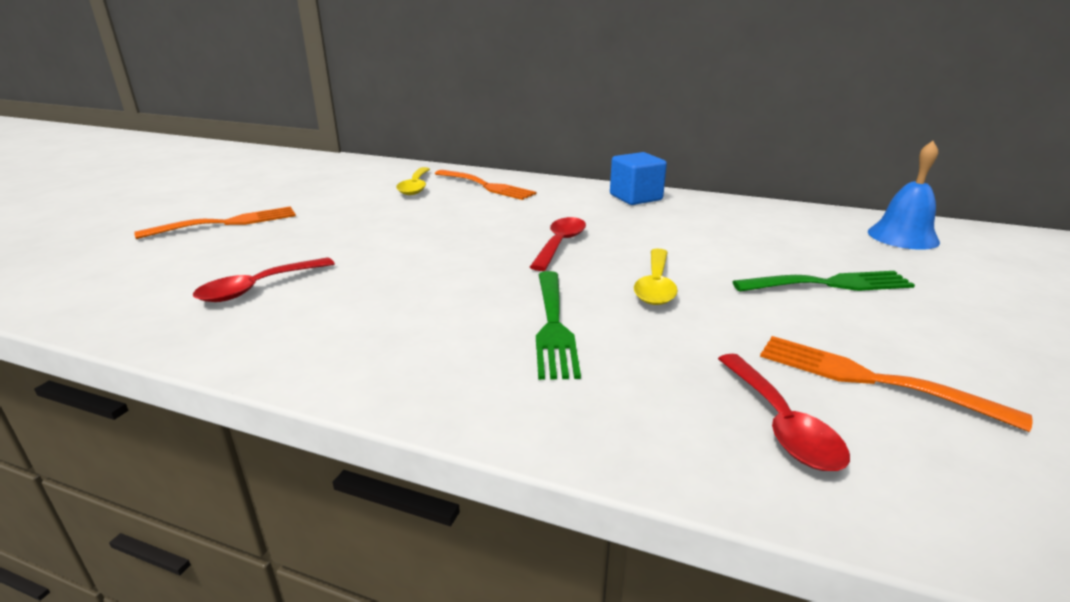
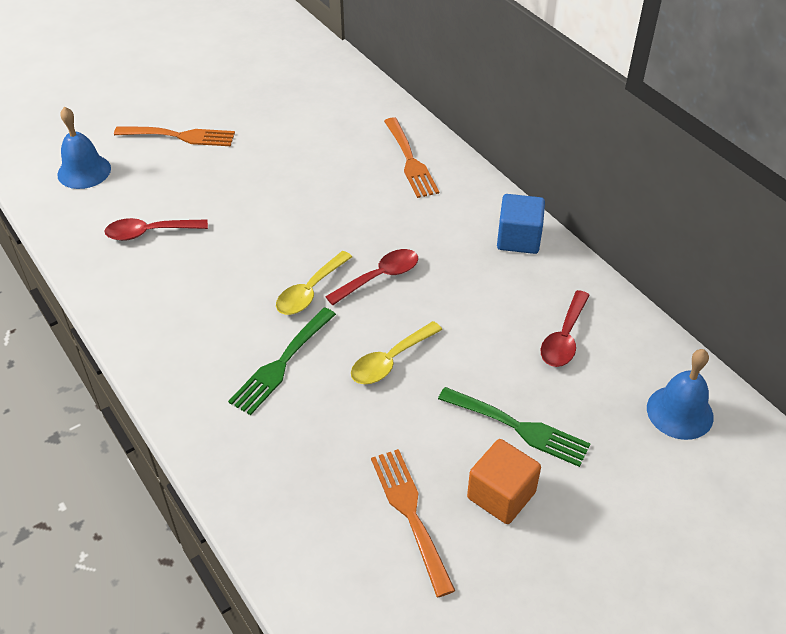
camera: 35 degrees right, 20 degrees up
(112, 271) = (84, 171): none -> blue bell
(415, 187) = (351, 137): yellow spoon -> yellow spoon (310, 291)
(781, 424) = (314, 508): red spoon -> red spoon (564, 338)
(905, 329) = (501, 495): none -> orange cube

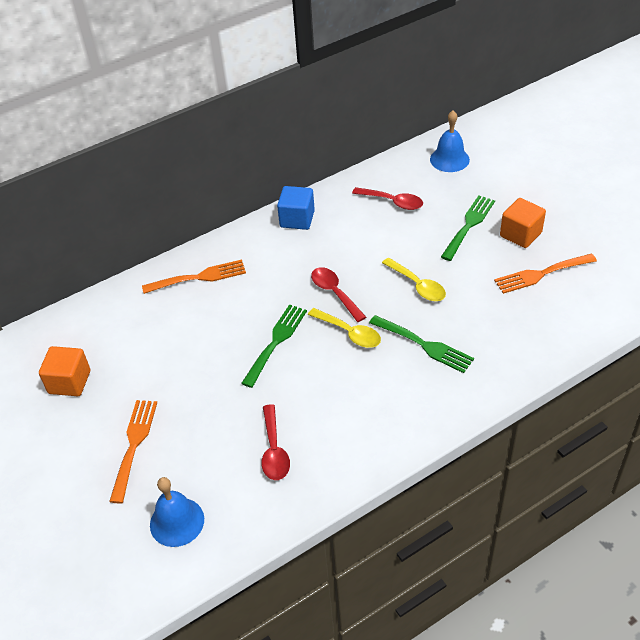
camera: 85 degrees left, 0 degrees up
(266, 88) = (69, 382): none -> orange cube
(303, 228) = (276, 342): none -> green fork

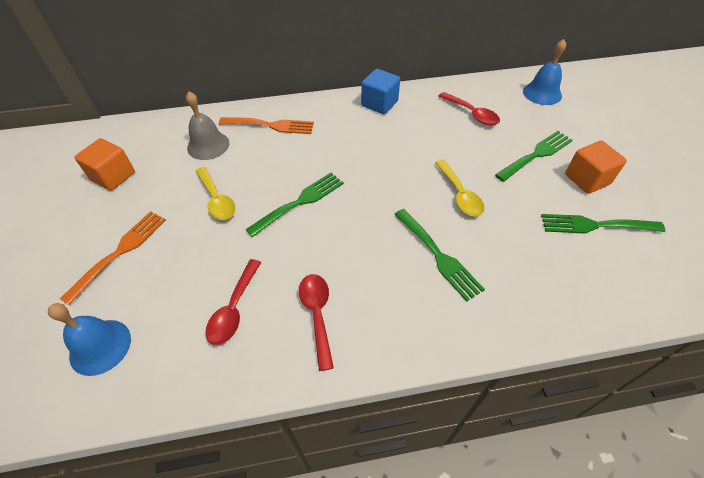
camera: 20 degrees right, 5 degrees up
(147, 319) = (208, 145): none -> grey bell
(334, 293) = (377, 176): red spoon -> red spoon (317, 314)
(349, 333) = (371, 217): yellow spoon -> yellow spoon (217, 200)
(541, 274) = (595, 225): orange fork -> green fork

